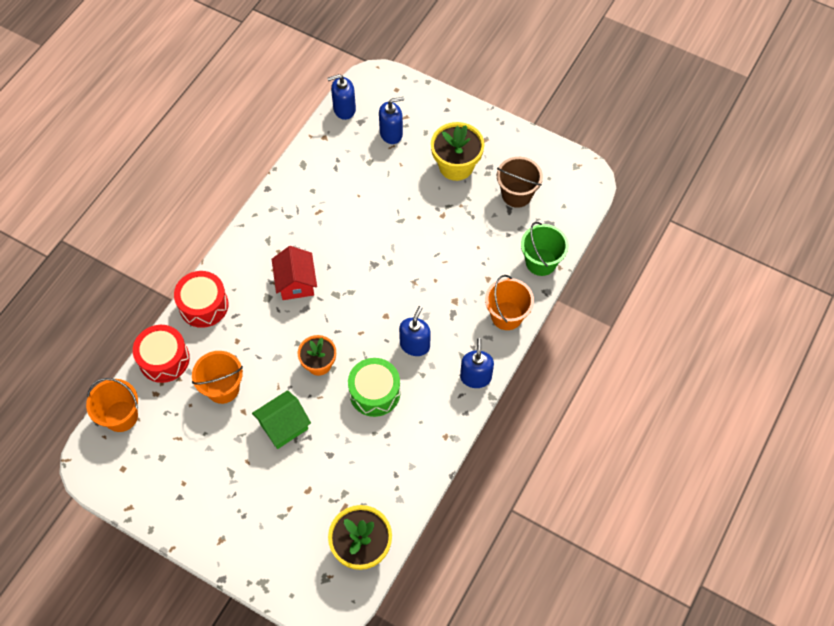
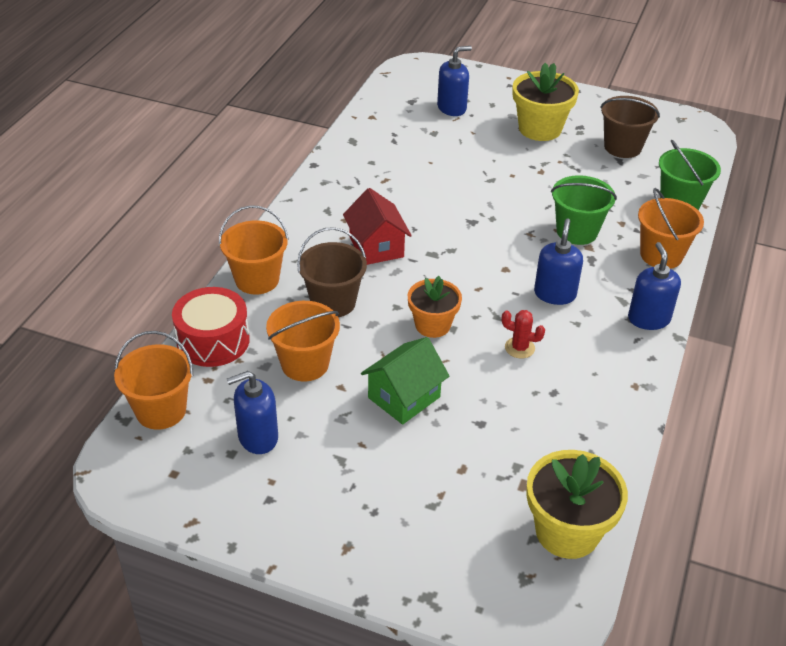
camera: 10 degrees left, 20 degrees down
(203, 305) = (257, 280): red drum -> orange bucket
(253, 334) = (333, 302): none -> brown bucket
(344, 109) = (388, 92): blue soap dispenser -> blue soap dispenser (257, 437)
(374, 392) = (519, 348): green drum -> red cactus
(450, 284) = (577, 231): none -> green bucket

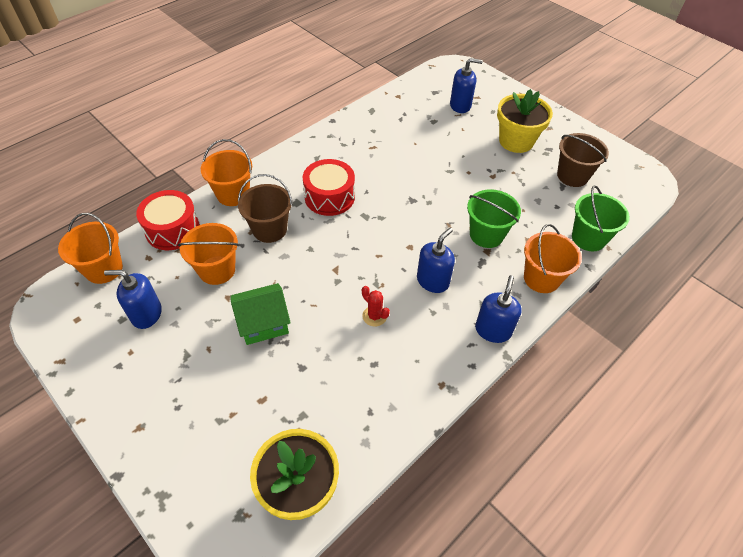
camera: 25 degrees right, 10 degrees up
(376, 247) = (329, 197): red house -> red drum
(432, 325) = (324, 273): orange flower pot -> none

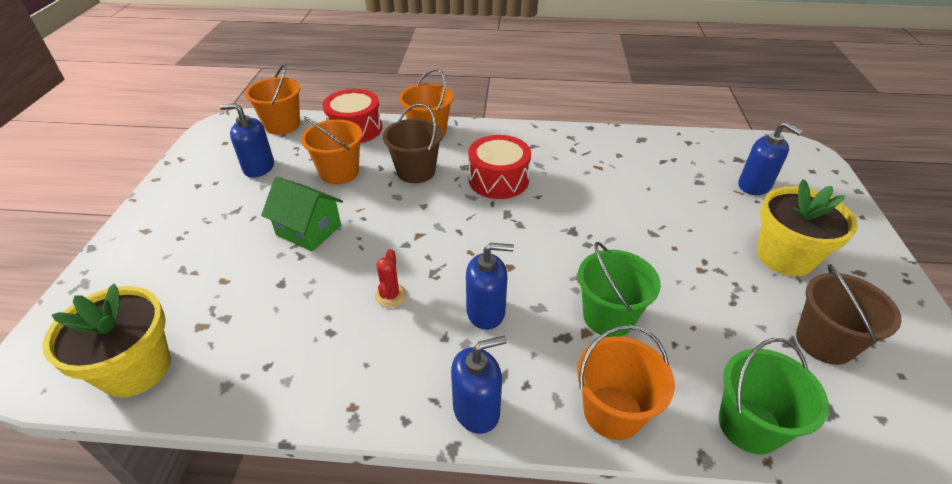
camera: 50 degrees right, 10 degrees down
(146, 314) = (258, 167): blue soap dispenser -> blue soap dispenser turned 45 degrees counterclockwise

